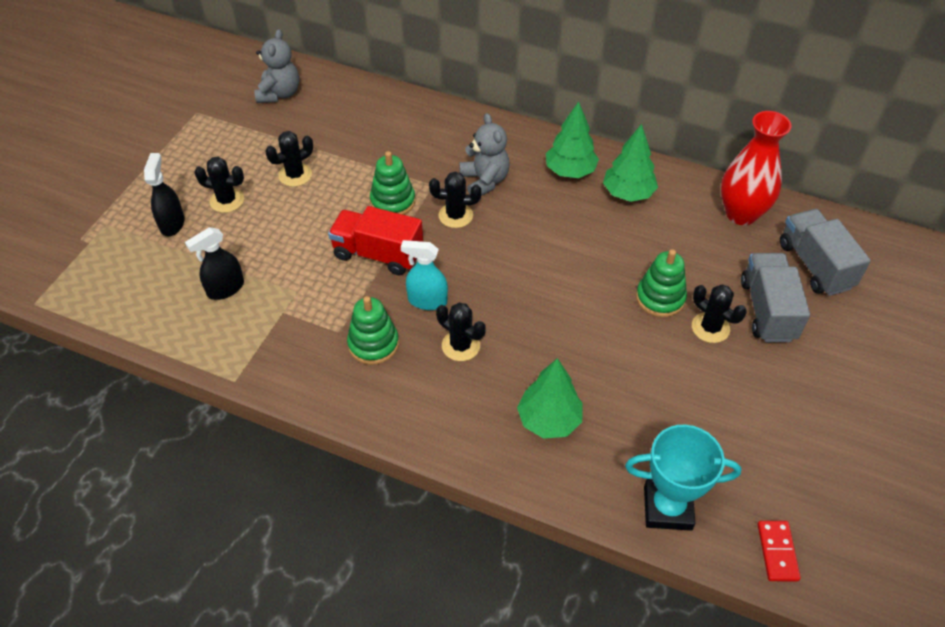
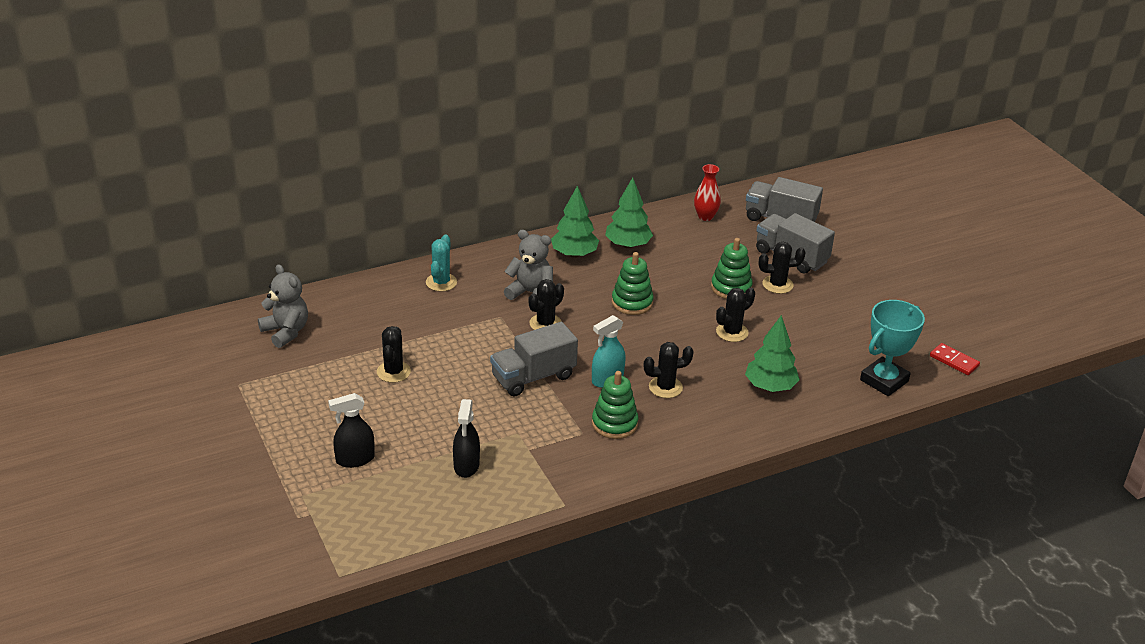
camera: 50 degrees left, 15 degrees down
(172, 223) = (355, 459): black spray bottle -> black spray bottle turned 60 degrees counterclockwise
(227, 200) = (370, 419): black cactus -> black cactus (732, 332)
(378, 254) = (533, 377): red truck -> grey truck
(393, 201) = (491, 342): green stacking toy -> green stacking toy (632, 302)
(434, 126) = (441, 282): none -> turquoise cactus
(741, 214) = (705, 216): red vase -> red vase, size x0.57

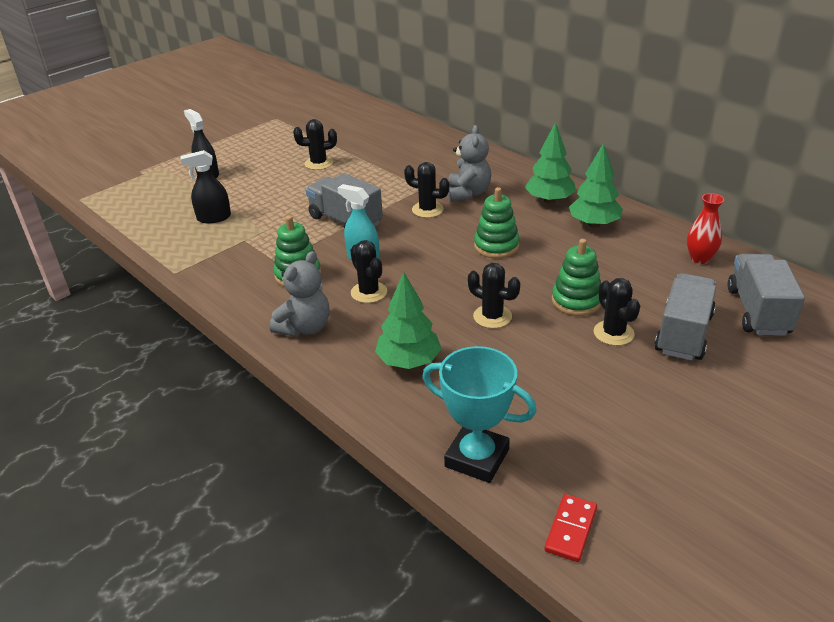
camera: 75 degrees right, 0 degrees up
(286, 332) = (344, 117): grey teddy bear -> grey teddy bear (305, 327)
(441, 282) = (450, 154): turquoise cactus -> none

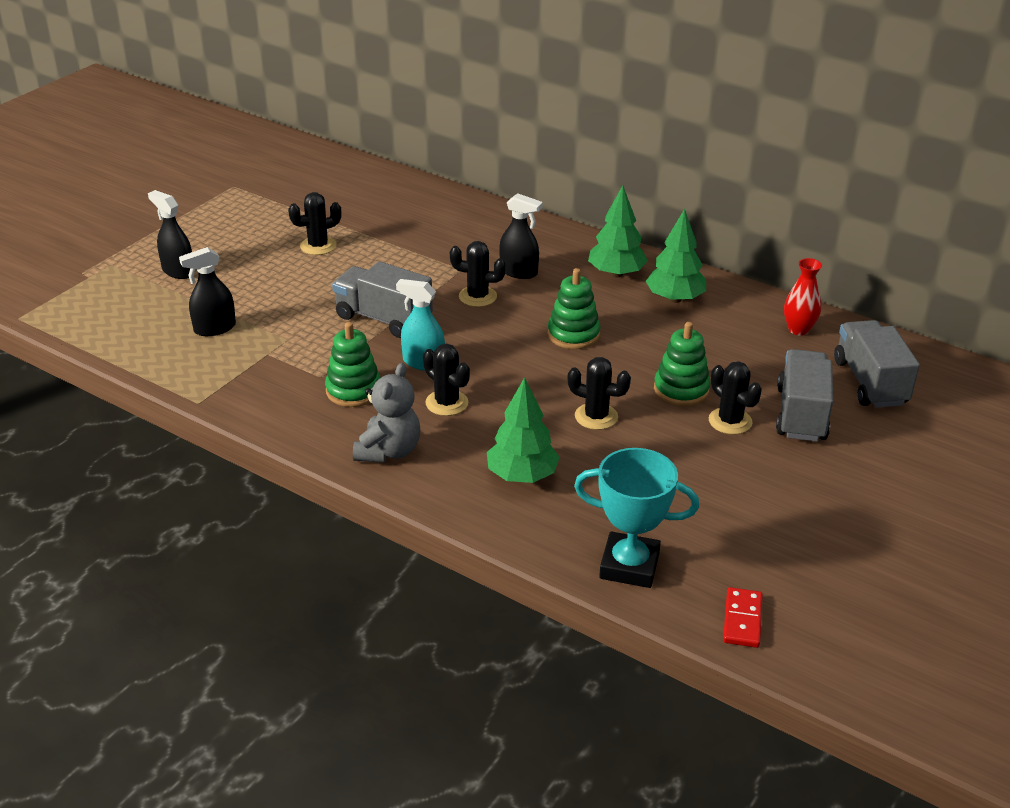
camera: 15 degrees left, 0 degrees up
(468, 193) = (519, 272): grey teddy bear -> black spray bottle

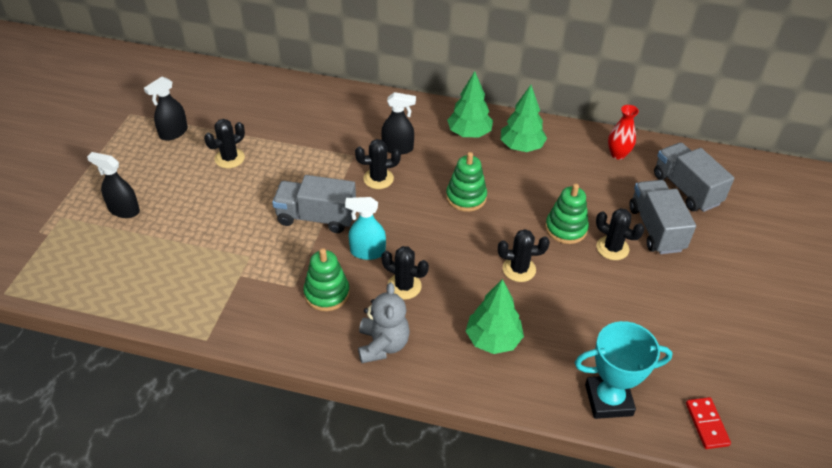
camera: 20 degrees left, 10 degrees up
(214, 328) = (183, 261): black spray bottle -> black spray bottle (173, 133)

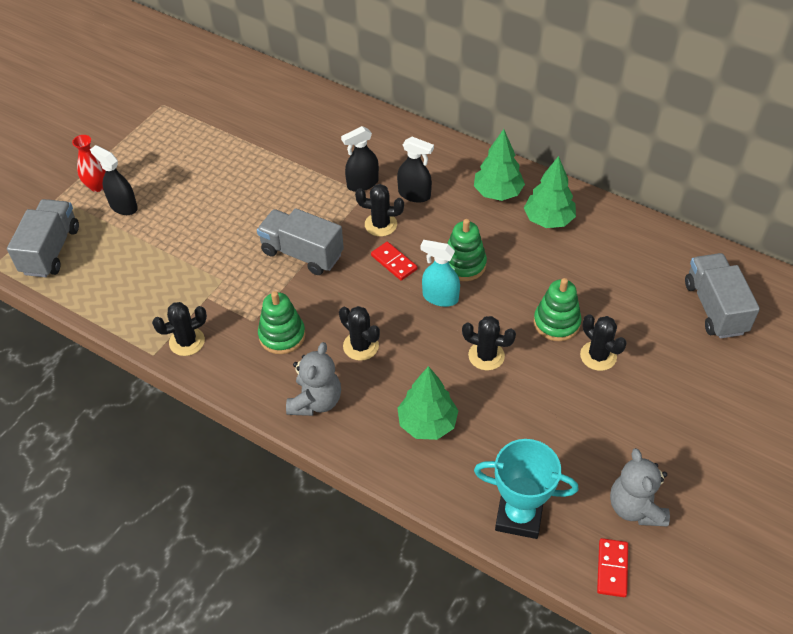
camera: 20 degrees right, 5 degrees up
(173, 133) = (197, 133): black spray bottle -> black spray bottle (362, 183)
(229, 158) = (241, 172): black cactus -> black cactus (187, 342)
(367, 252) = (338, 301): turquoise spray bottle -> turquoise spray bottle (440, 297)
(404, 208) = (394, 262): none -> red domino
(618, 154) = (654, 250): red vase -> red vase (98, 186)
(656, 229) = (657, 345): grey truck -> grey truck (51, 250)
(701, 366) = (635, 507): none -> grey teddy bear

